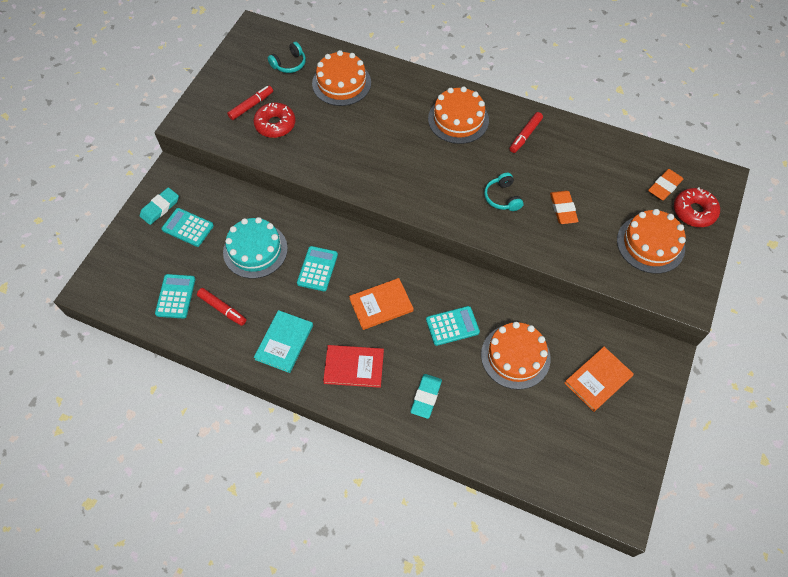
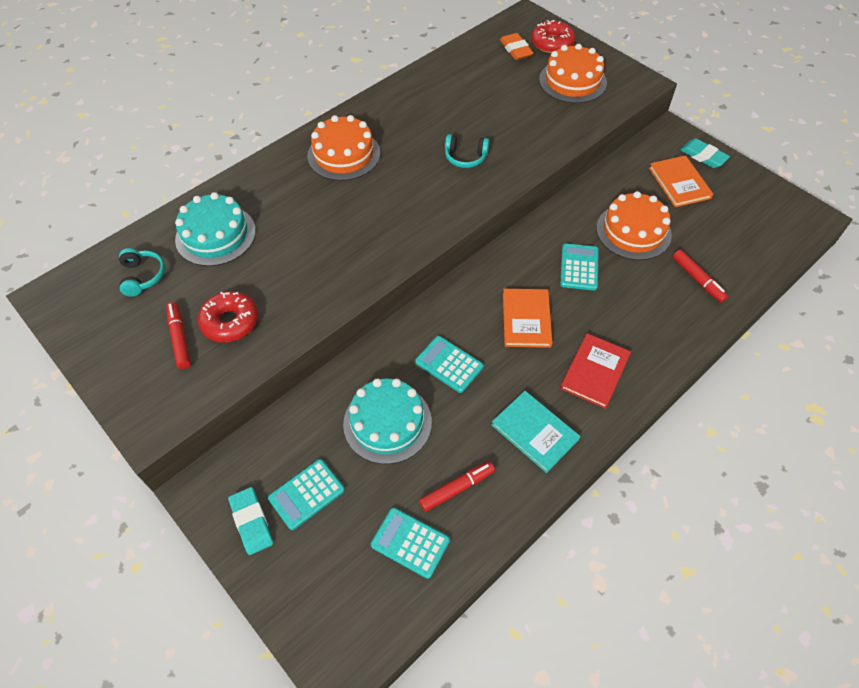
camera: 65 degrees left, 5 degrees down
(341, 83) = (215, 235): orange cake -> turquoise cake
(426, 397) = (654, 319): turquoise eraser -> turquoise eraser (703, 156)
(525, 135) = (399, 114): red marker -> red marker (697, 279)
(563, 209) = (504, 120): orange eraser -> none

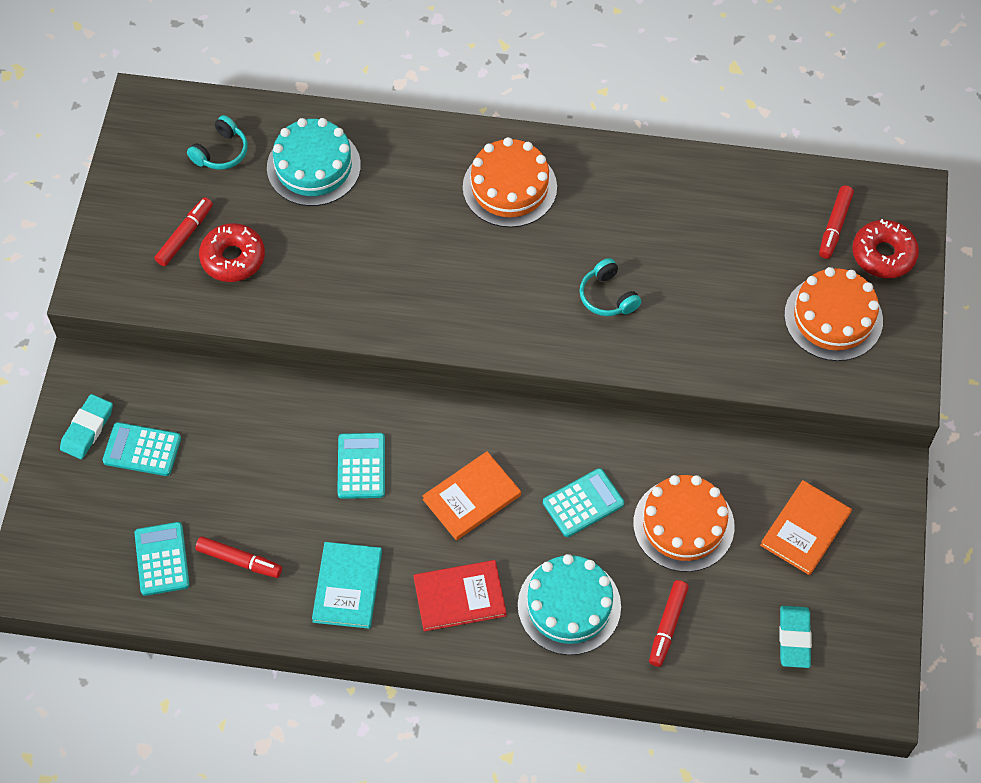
camera: 50 degrees right, 5 degrees up
(387, 423) = (258, 460): turquoise cake -> turquoise cake (569, 606)
(516, 49) = (834, 226): orange eraser -> red marker
(703, 156) = (877, 529): turquoise eraser -> turquoise eraser (794, 638)

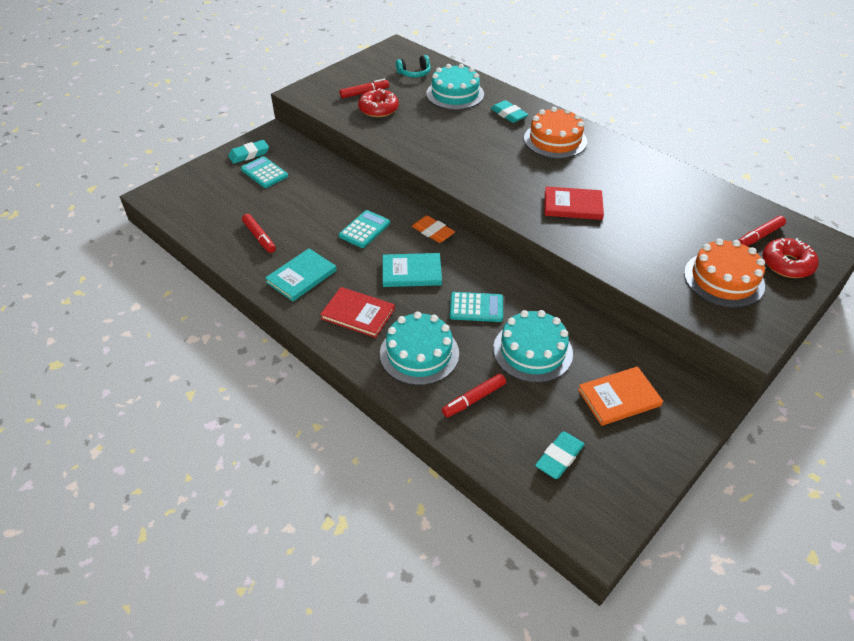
camera: 35 degrees right, 15 degrees down
(162, 559) = (224, 218): turquoise calculator -> none
(416, 169) = (509, 114): none -> turquoise eraser
(447, 418) = (433, 232): none -> orange eraser
(472, 497) = (411, 272): orange book -> turquoise book
(607, 296) = (573, 205): turquoise headphones -> red book
(683, 524) = (532, 351): orange cake -> turquoise cake

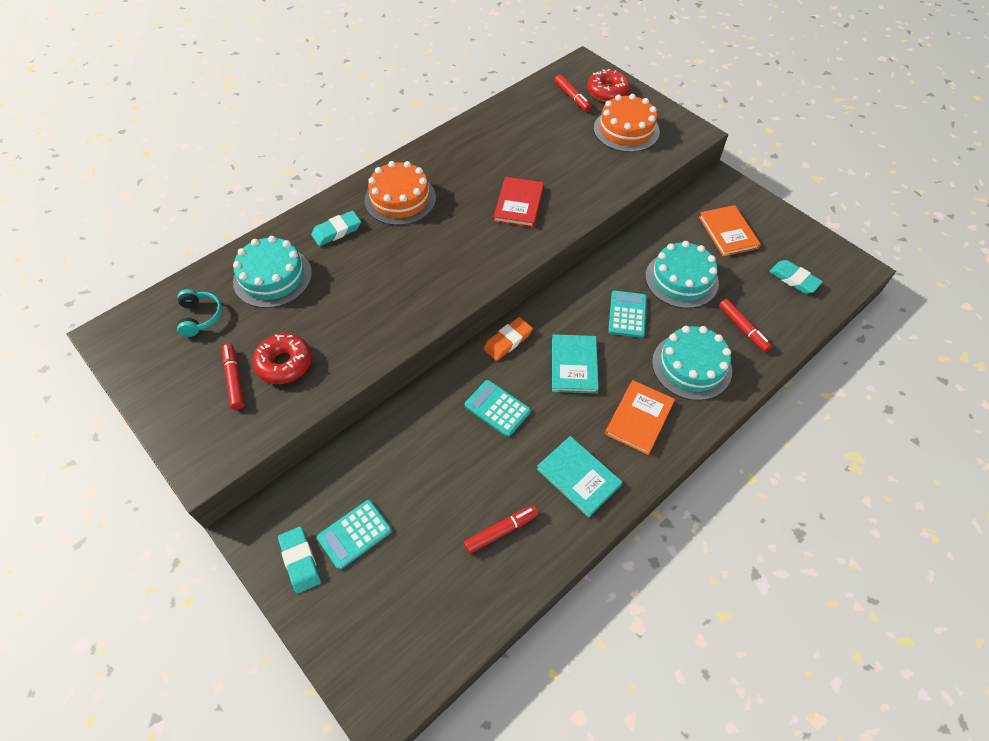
camera: 85 degrees left, 10 degrees up
(358, 314) = (639, 418): red book -> orange book

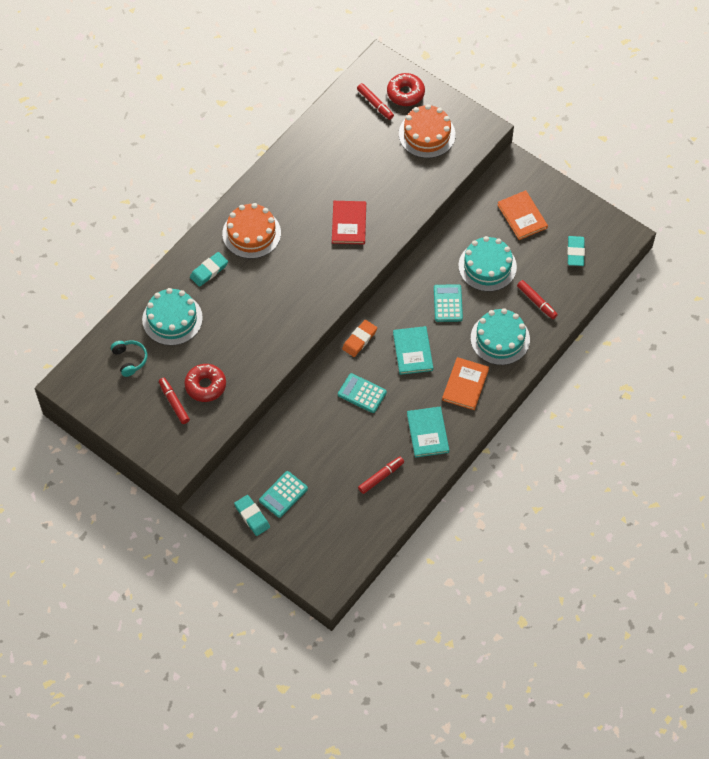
camera: 10 degrees left, 5 degrees up
(578, 477) = (428, 433): turquoise book -> turquoise book turned 45 degrees clockwise
(794, 279) = (575, 252): turquoise eraser -> turquoise eraser turned 60 degrees clockwise

